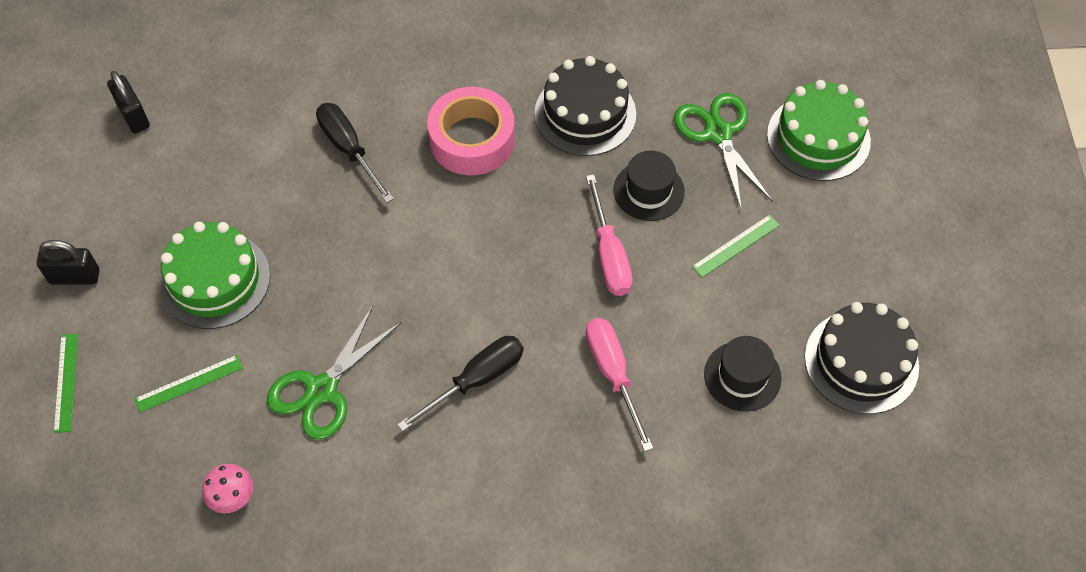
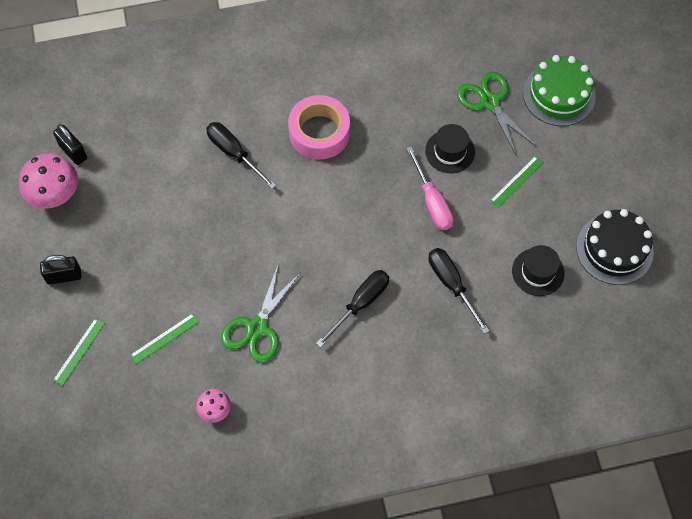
camera: 10 degrees left, 5 degrees up
(66, 382) = (79, 351): green ruler -> green ruler turned 45 degrees clockwise
(93, 167) = (54, 194): none -> pink mushroom
(215, 280) = (163, 263): green cake -> none
(585, 114) = (394, 101): black cake -> none
(613, 374) = (451, 285): pink screwdriver -> black screwdriver

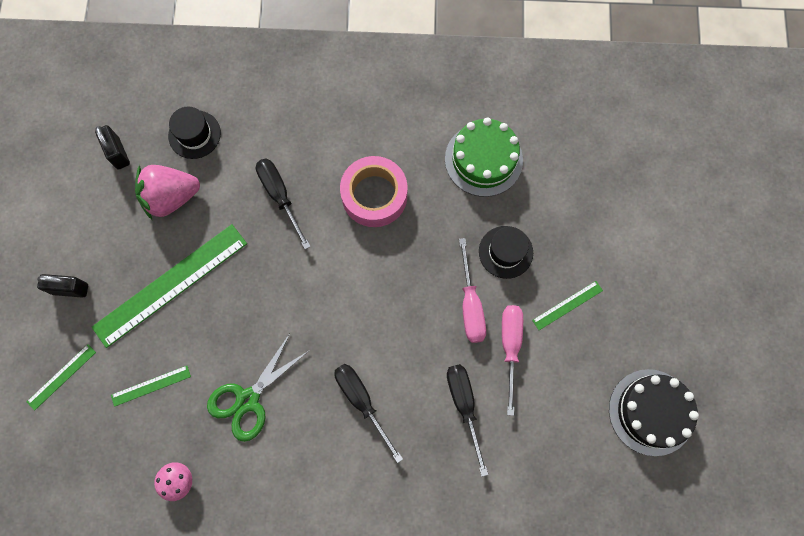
camera: 15 degrees right, 10 degrees up
(54, 194) = (86, 196): pink mushroom -> none
(134, 177) = (171, 197): none -> pink strawberry
(156, 250) = (170, 285): none -> green ruler
(360, 304) = (362, 402): black screwdriver -> black screwdriver turned 90 degrees counterclockwise
(477, 227) = (510, 347): none -> pink screwdriver
(490, 102) = (564, 206): green scissors -> none
(538, 272) = (560, 416): black hat -> black hat (194, 134)
(559, 95) = (641, 216): green cake -> green cake (483, 159)

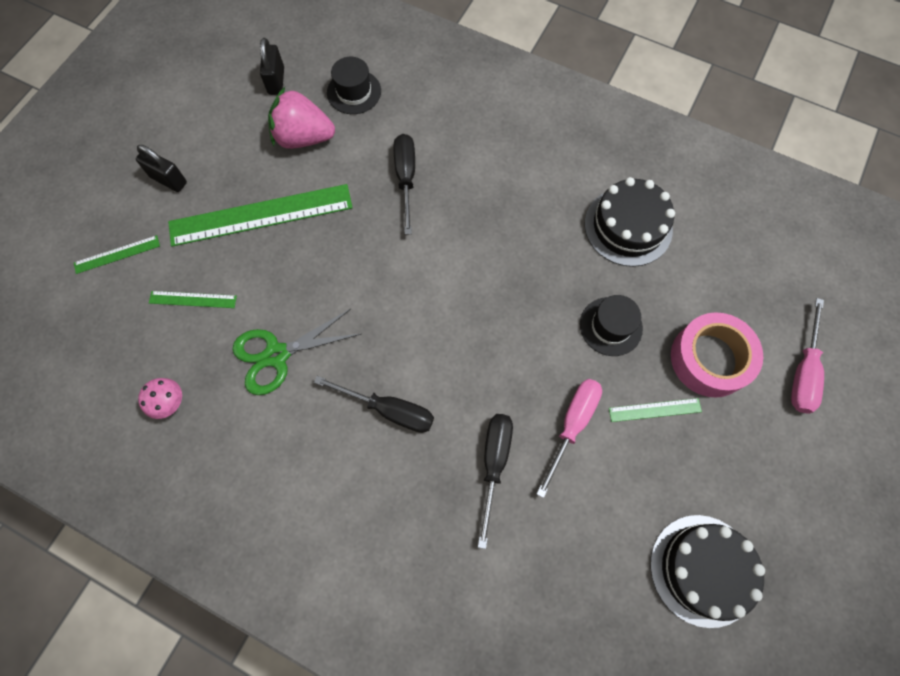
camera: 25 degrees right, 5 degrees down
(362, 402) = (389, 410): black screwdriver -> black screwdriver turned 120 degrees clockwise
(374, 195) = (499, 215): pink tape -> pink tape (709, 359)
(470, 304) = (549, 363): pink screwdriver -> pink screwdriver (803, 371)
(483, 159) = (628, 226): green cake -> black cake

